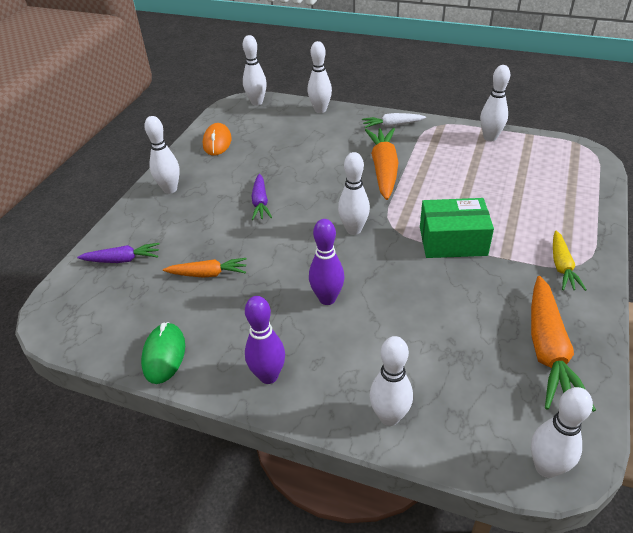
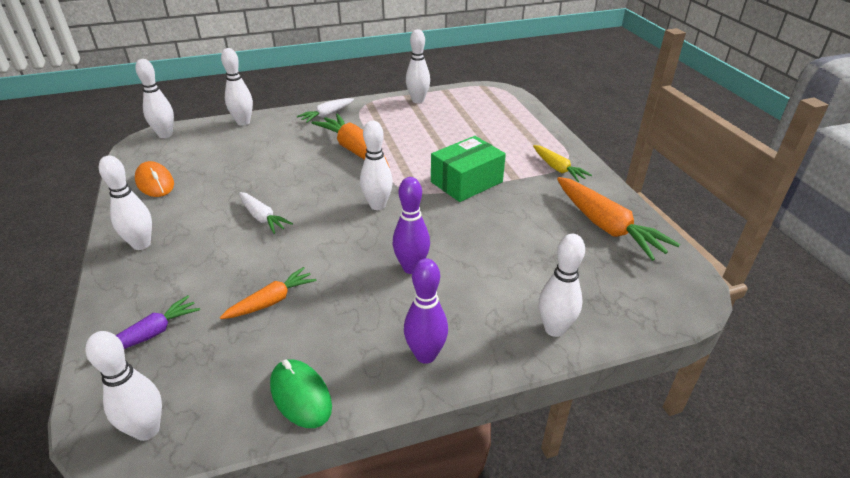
camera: 40 degrees left, 5 degrees down
(260, 202) = (262, 218): purple carrot -> white carrot
(546, 467) = (684, 301): white bowling pin -> white bowling pin (147, 430)

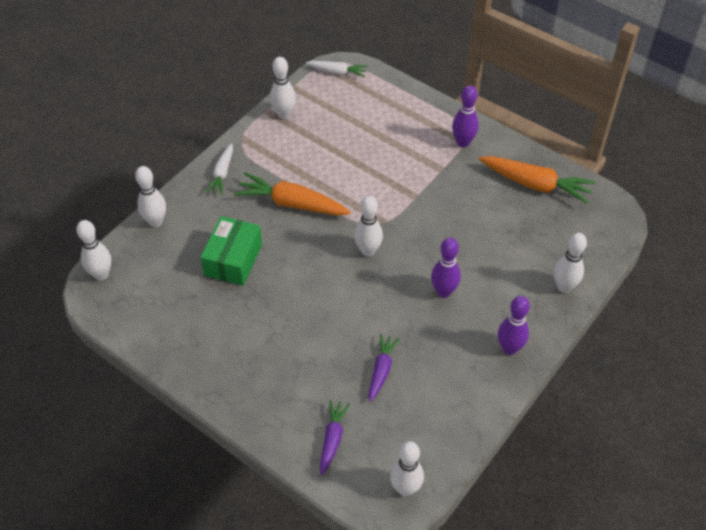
camera: 35 degrees left, 15 degrees up
(141, 244) = (234, 385): white bowling pin -> none
(155, 183) = (166, 327): orange mouse -> none
(262, 218) = (296, 310): white carrot -> white carrot (337, 72)
(271, 301) = (381, 370): orange carrot -> purple carrot
(300, 396) = (466, 416): green mouse -> none
(466, 182) = (410, 192): green box -> green box (233, 260)
(558, 169) = (463, 142): yellow carrot -> purple bowling pin

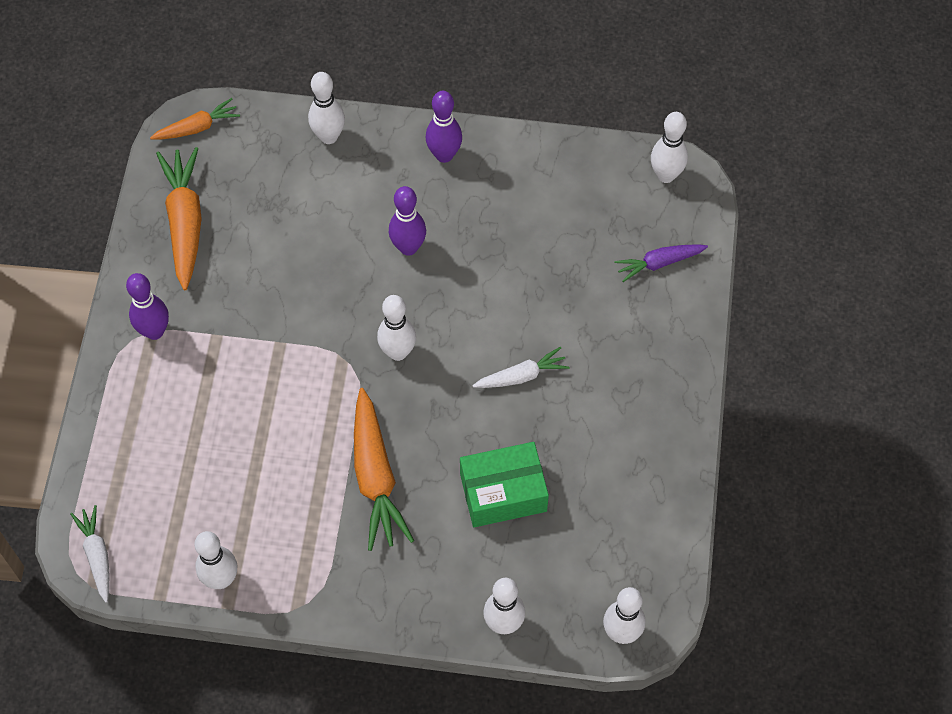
camera: 120 degrees left, 10 degrees up
(222, 173) = (375, 593): white carrot -> white carrot (521, 376)
(381, 370) = (550, 259): purple carrot -> none
(611, 218) = (197, 127): none -> orange carrot

